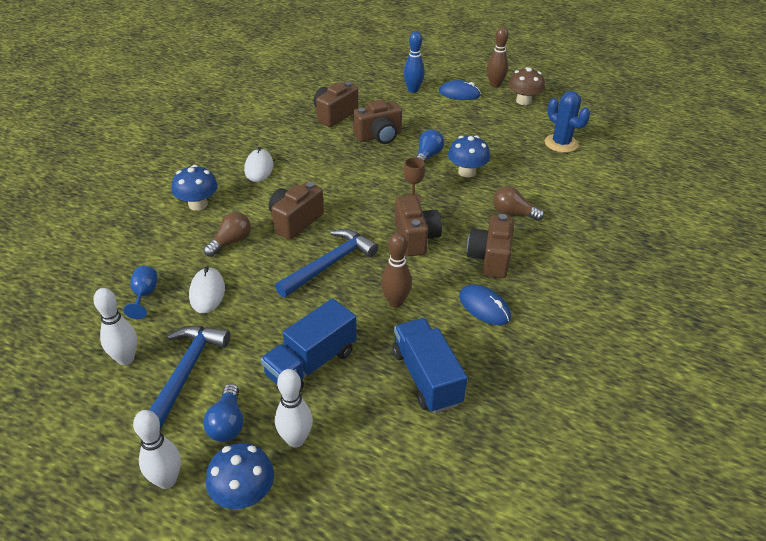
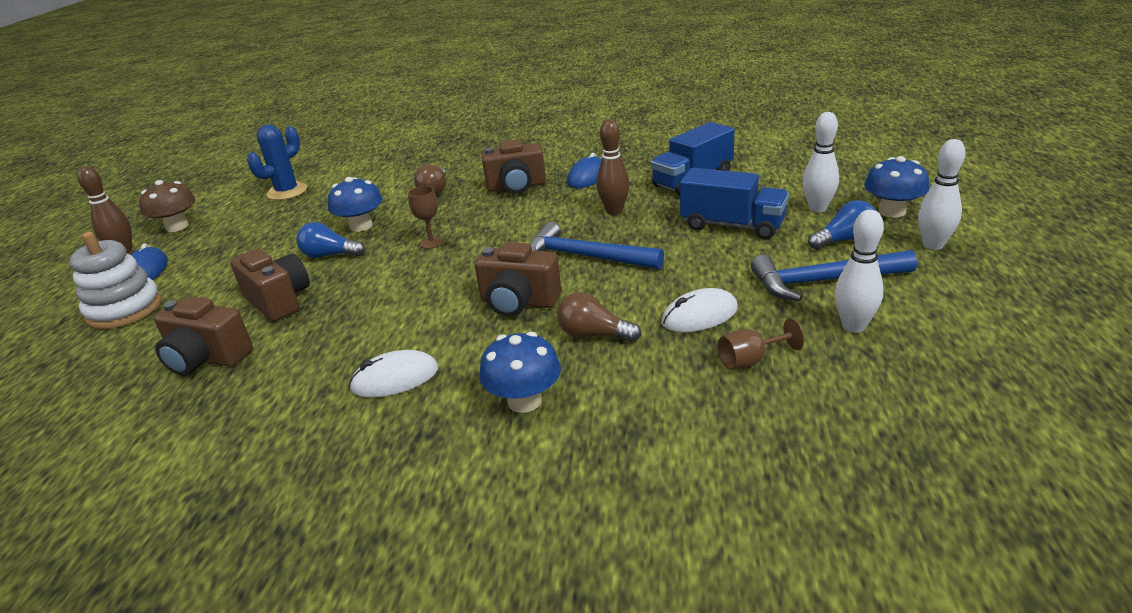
camera: 105 degrees left, 10 degrees down
(144, 295) = (750, 360): blue goblet -> brown goblet
(413, 90) = (124, 309): blue bowling pin -> white stacking toy
(415, 238) = (506, 225): brown camera -> none

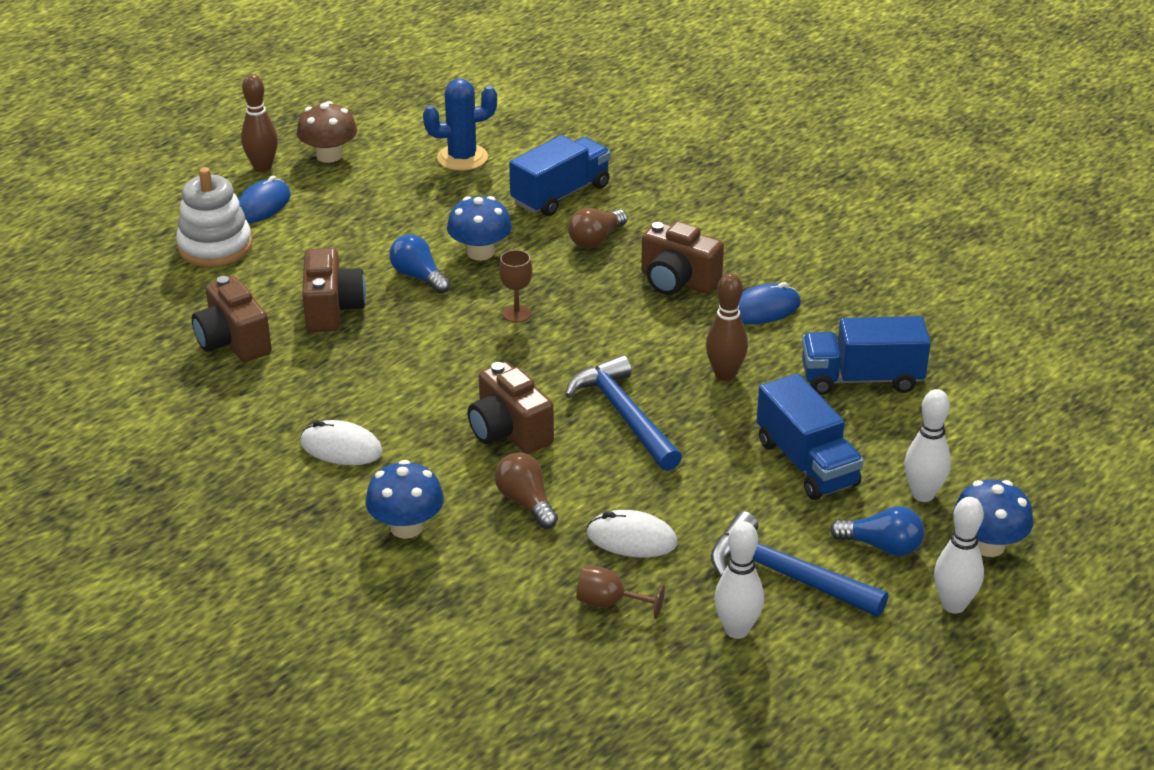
camera: 35 degrees right, 5 degrees up
(381, 182) = (560, 195): none -> blue truck

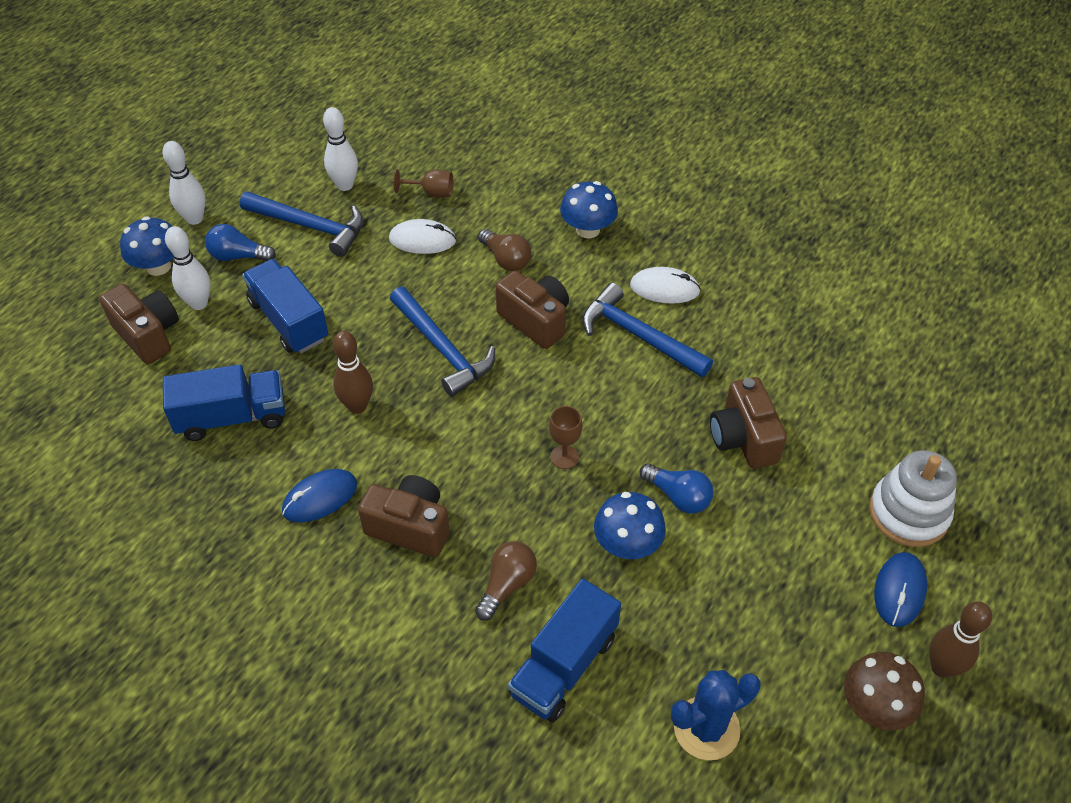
camera: 170 degrees right, 15 degrees up
(233, 342) = (812, 385): brown camera -> brown camera (148, 335)
(395, 404) = (638, 335): none -> blue hammer

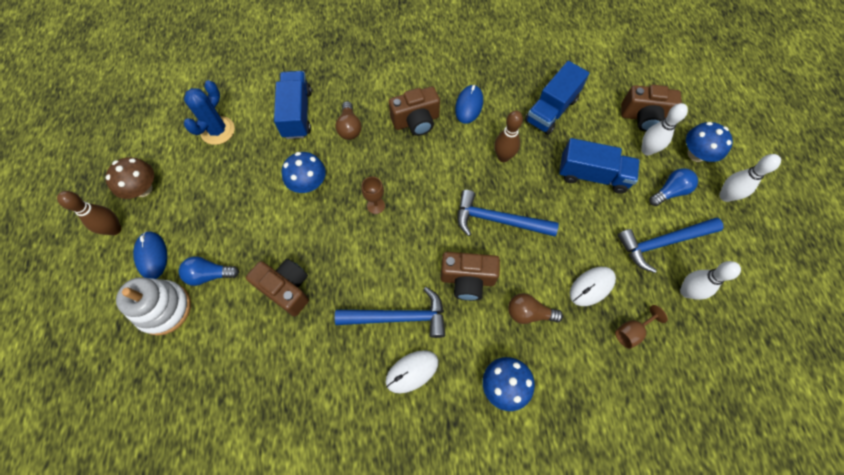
camera: 140 degrees right, 15 degrees up
(678, 496) = (300, 226): blue light bulb -> blue light bulb (210, 275)

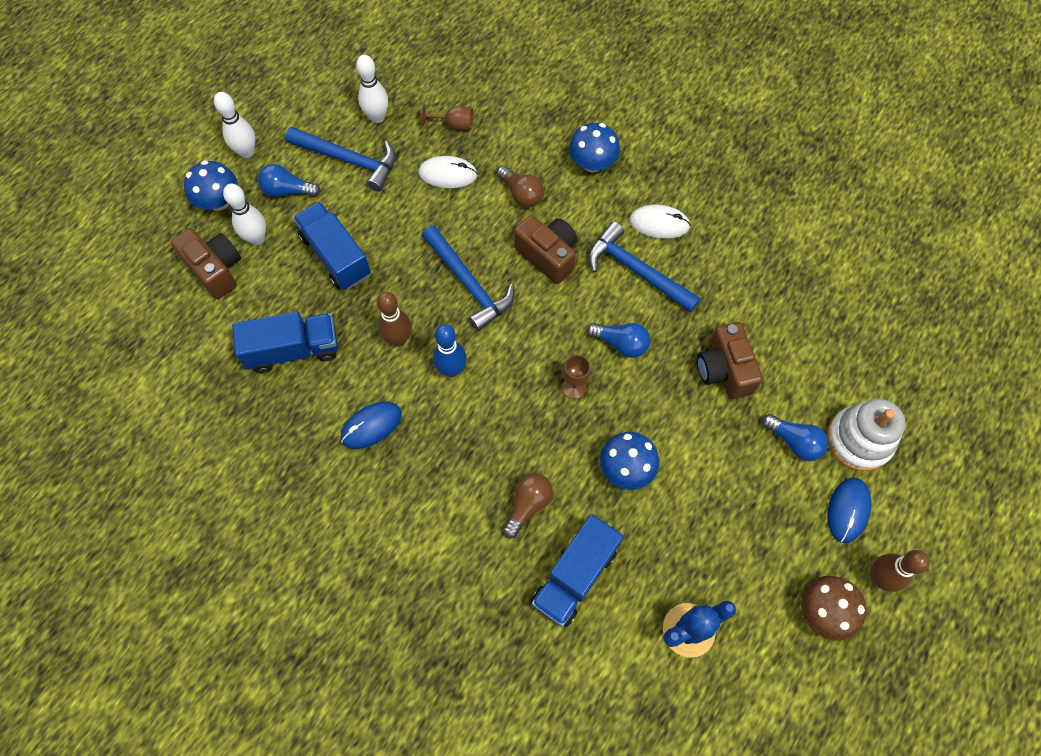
camera: 140 degrees left, 0 degrees up
(368, 255) = (621, 343): none -> blue light bulb
(416, 121) = (447, 453): brown camera -> none
(456, 163) = (451, 370): none -> blue bowling pin

